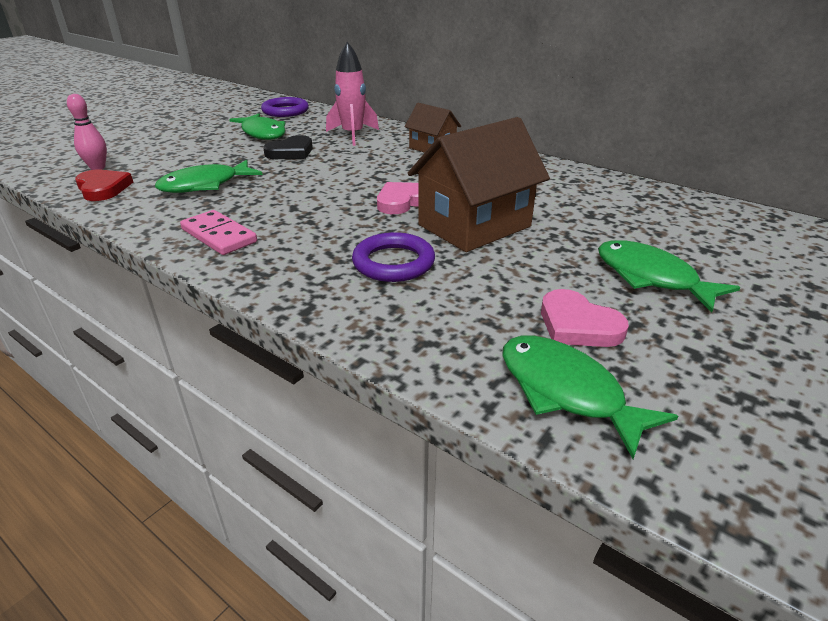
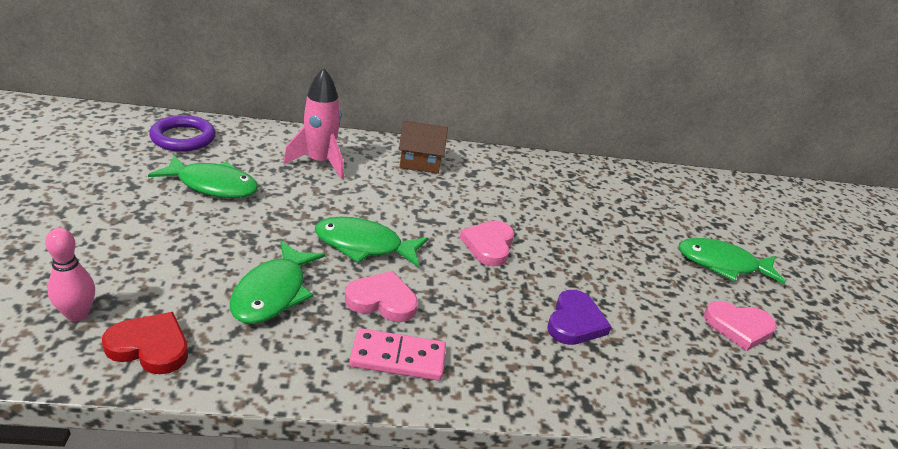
camera: 45 degrees left, 0 degrees up
(263, 207) = (382, 300): none -> pink heart
(291, 152) = (292, 208): black heart -> none
(393, 263) = (575, 322): purple ring -> purple heart
(474, 226) = (573, 255): brown house -> none
(566, 392) = (795, 386): green fish -> green fish (364, 245)

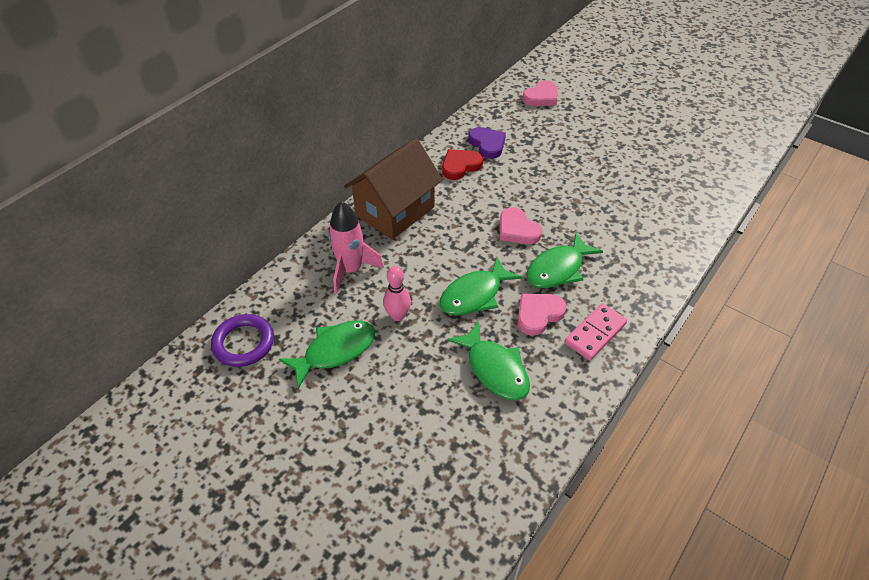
camera: 45 degrees left, 15 degrees up
(77, 314) = (449, 492): pink bowling pin -> pink bowling pin (398, 315)
(150, 347) = (510, 460): red heart -> red heart (460, 166)
(420, 163) = (395, 211): brown house -> brown house, size x1.81
(575, 322) = (613, 233): purple heart -> purple heart (487, 144)
(722, 264) = (605, 133): green fish -> green fish (558, 269)
(738, 327) = (659, 165): pink heart -> pink heart (541, 97)

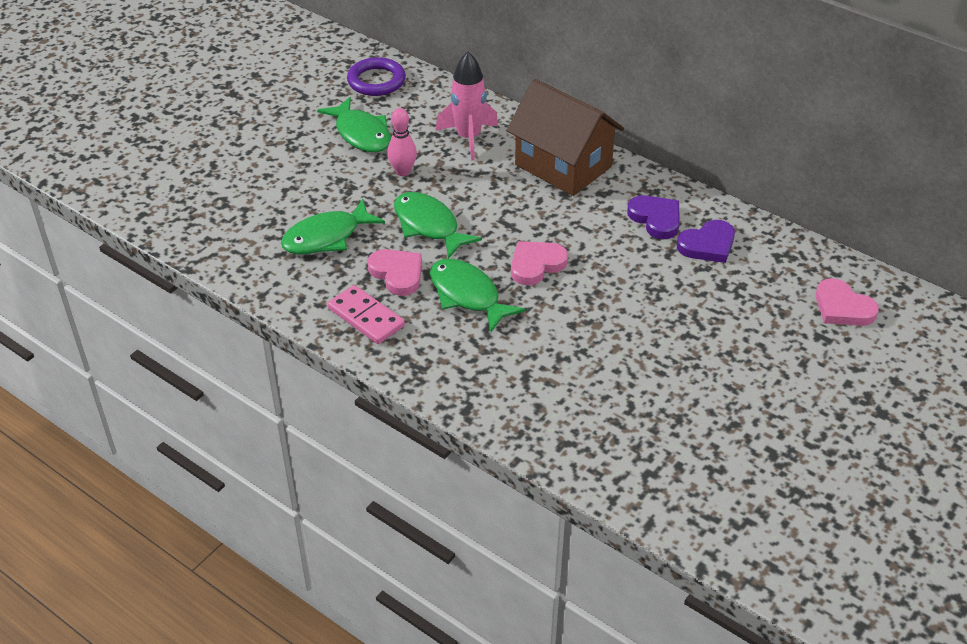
camera: 90 degrees right, 5 degrees down
(460, 166) = (656, 219): red heart -> purple heart

